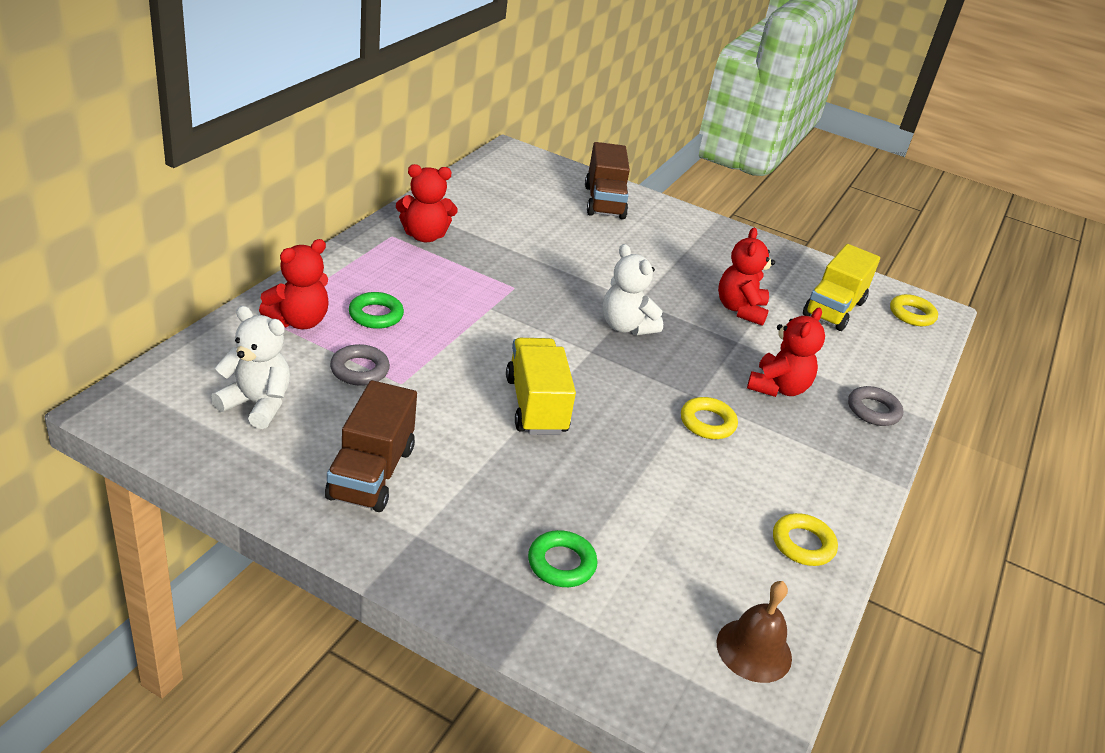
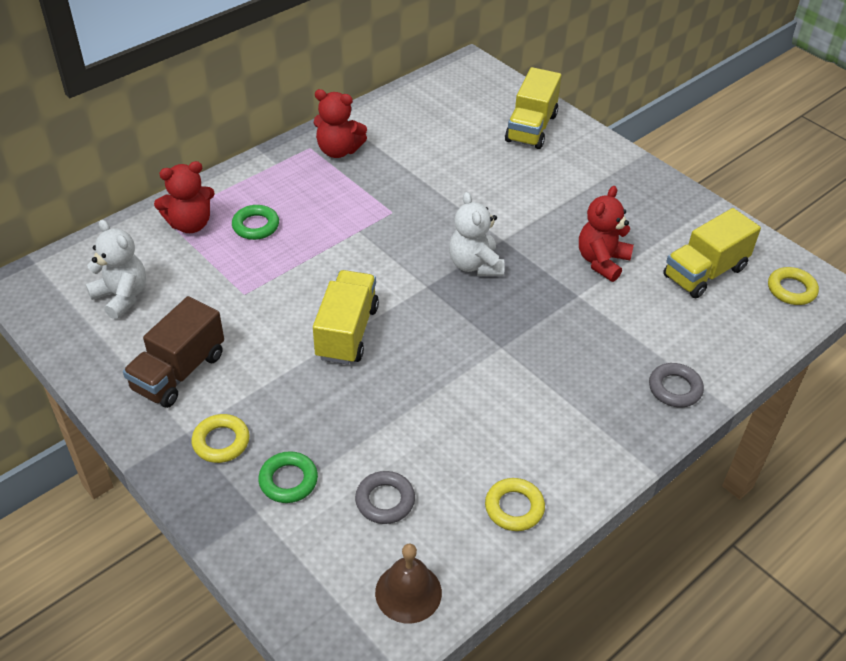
camera: 25 degrees right, 10 degrees up
(359, 370) = (216, 276): grey ring -> grey ring (385, 501)
(604, 202) = (531, 128): brown truck -> yellow truck
(707, 423) = (495, 374): yellow ring -> yellow ring (221, 442)
(778, 388) = (588, 349): red teddy bear -> none

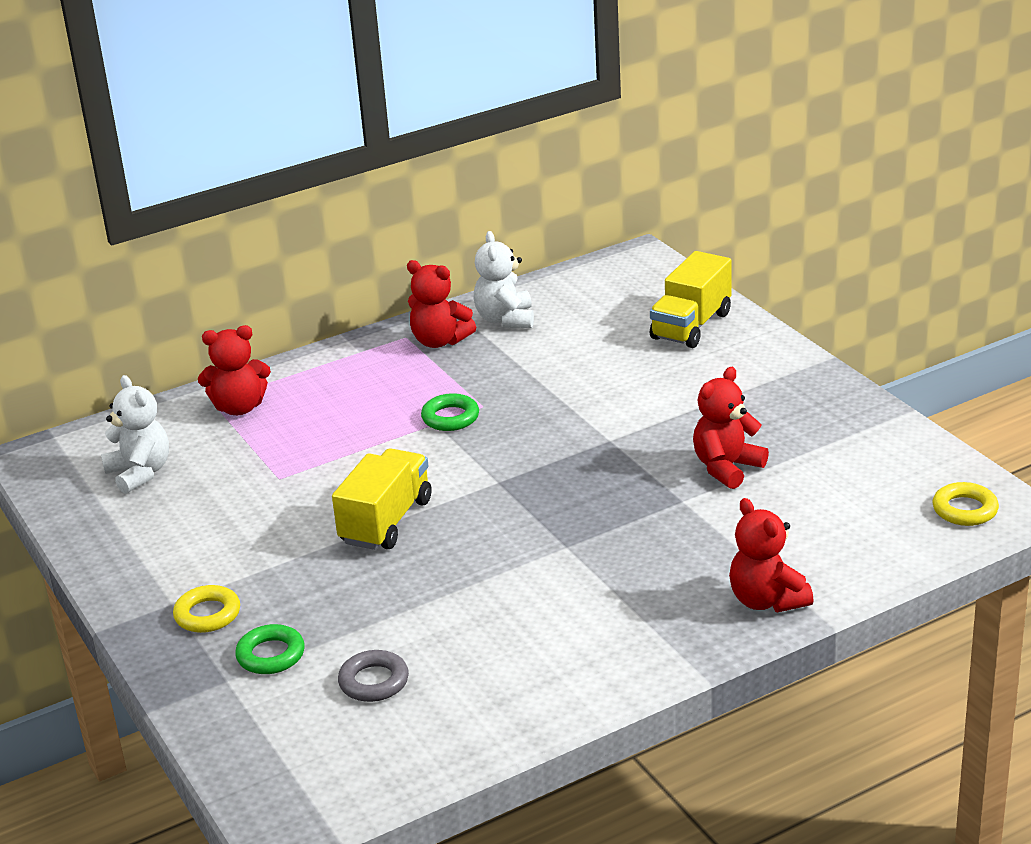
camera: 15 degrees right, 15 degrees down
(179, 372) = (181, 547): brown truck -> none
(256, 226) = (314, 413): green ring -> green ring (450, 417)
(408, 592) = (370, 766): brown bell -> none
(475, 265) = (565, 464): white teddy bear -> white teddy bear (505, 319)
(514, 508) = (522, 700): yellow ring -> none
(675, 388) = (767, 600): grey ring -> red teddy bear
(704, 272) = (856, 486): yellow truck -> none

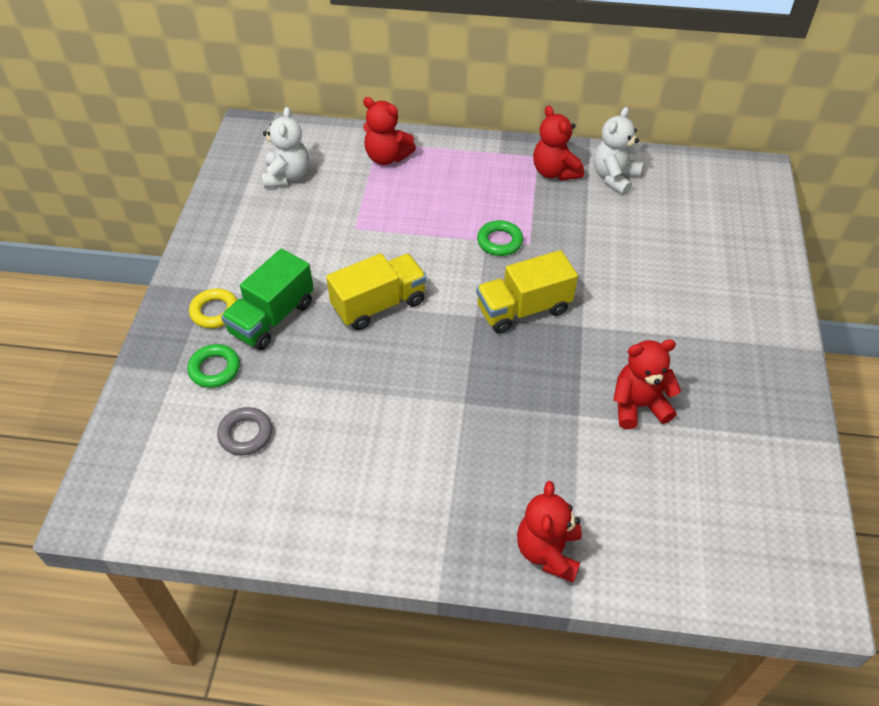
camera: 35 degrees right, 20 degrees up
(281, 587) = (272, 318): none -> green truck
(691, 326) = (738, 256): yellow truck -> yellow truck (523, 309)
(965, 510) = (783, 572): yellow ring -> none

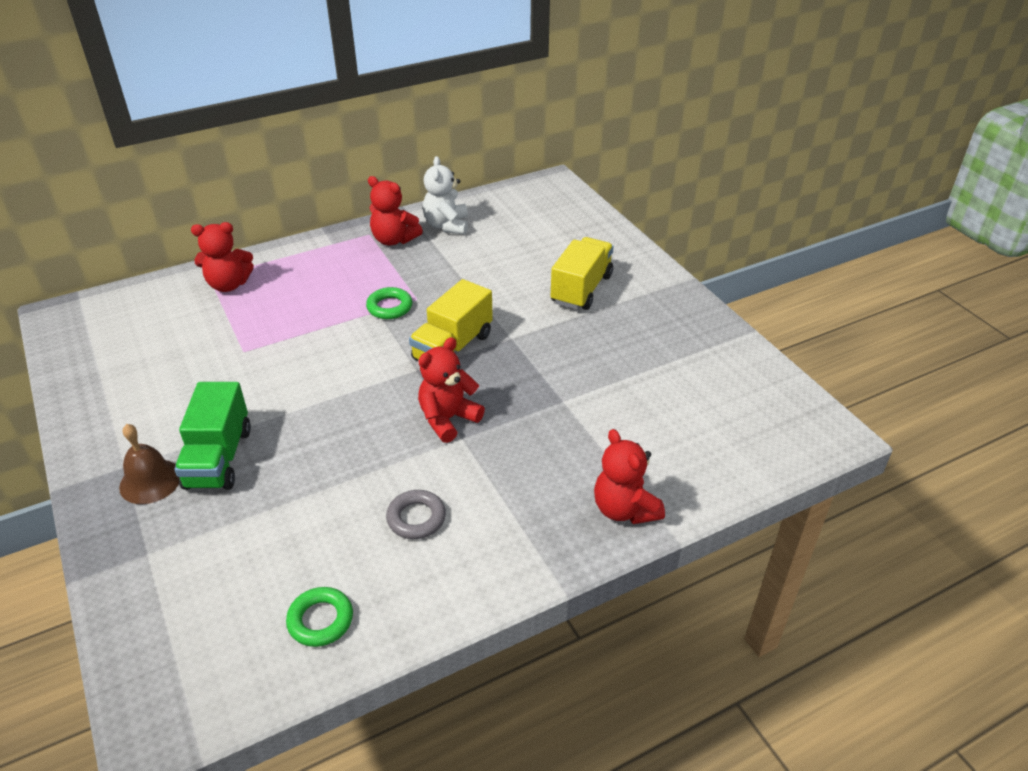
camera: 35 degrees left, 10 degrees down
(214, 369) = (192, 529): green ring -> green ring (320, 620)
(215, 311) = (150, 481): yellow ring -> brown bell
(245, 434) = (273, 567): grey ring -> grey ring (416, 518)
(287, 176) = (135, 337): white teddy bear -> none
(379, 305) = (319, 400): yellow truck -> yellow truck (581, 289)
(638, 405) = (602, 372): red teddy bear -> red teddy bear (448, 419)

